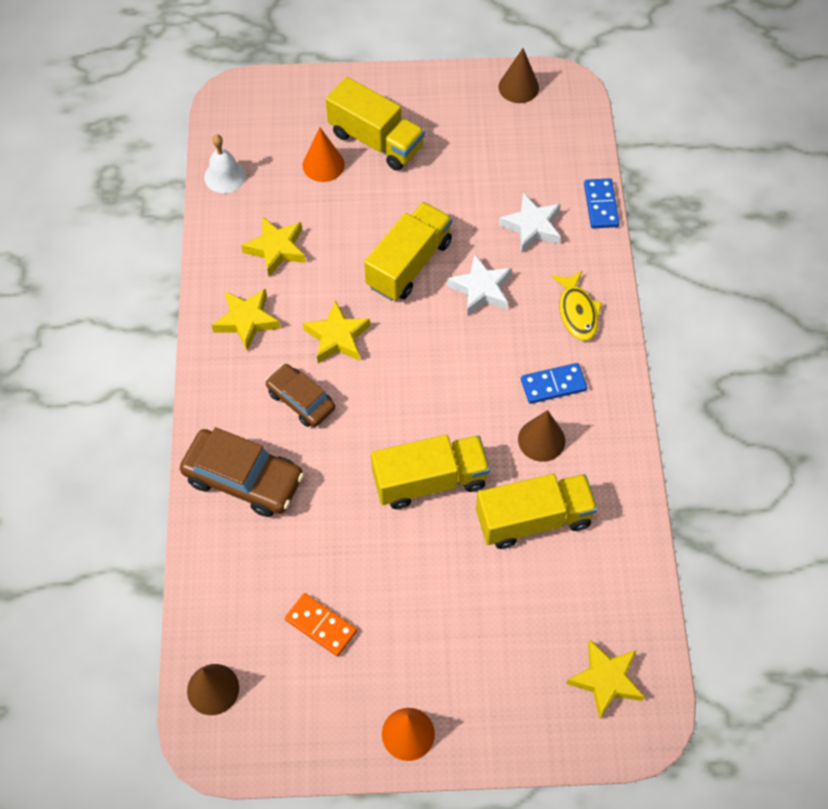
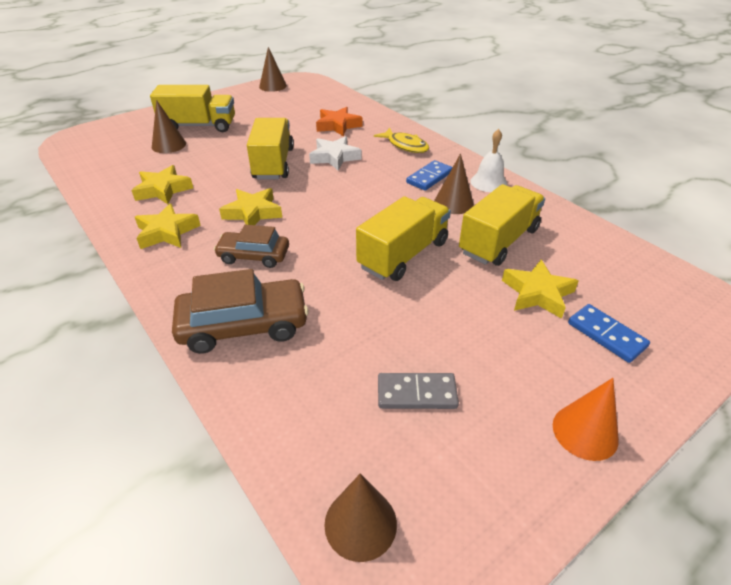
camera: 35 degrees left, 20 degrees down
(225, 176) = (91, 172): white bell -> white bell (488, 182)
(321, 625) = (416, 393): orange domino -> grey domino
(323, 165) = (168, 145): orange cone -> brown cone
(532, 226) = (338, 125): white star -> orange star
(601, 205) = (369, 107): blue domino -> blue domino (606, 335)
(606, 680) = (663, 301): yellow star -> yellow star (537, 293)

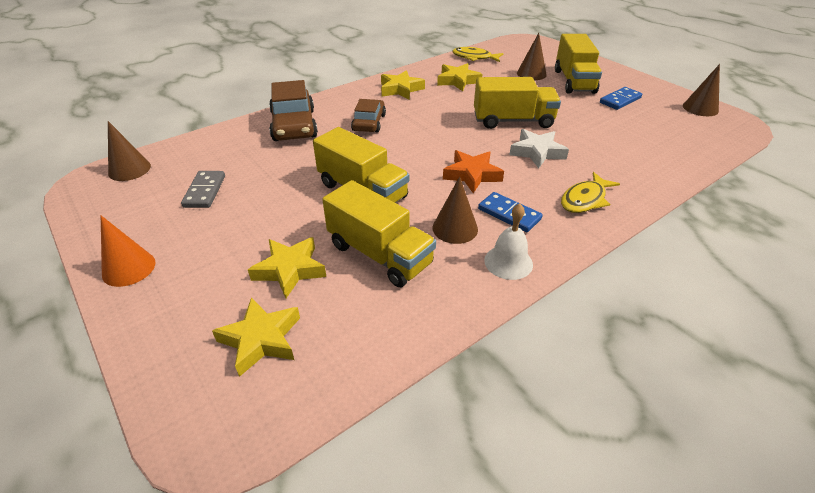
camera: 90 degrees right, 0 degrees up
(99, 175) = (474, 57): none -> yellow fish
(253, 213) = (427, 118): yellow star -> yellow star (261, 339)
(338, 125) = (616, 152): orange star -> orange star (472, 175)
(606, 335) = (218, 309): blue domino -> blue domino (620, 100)

